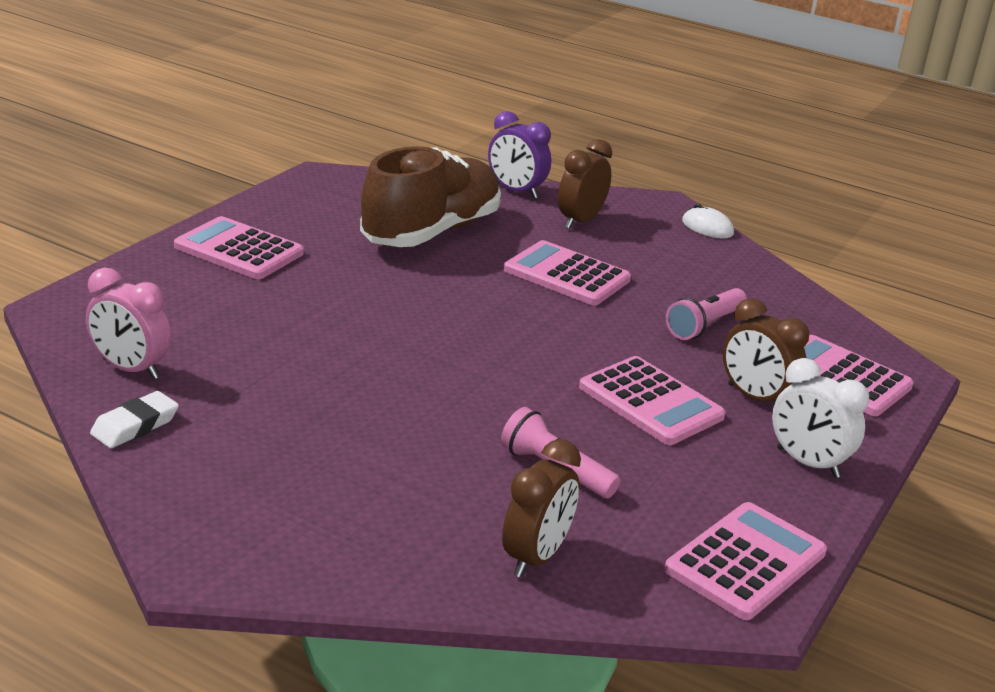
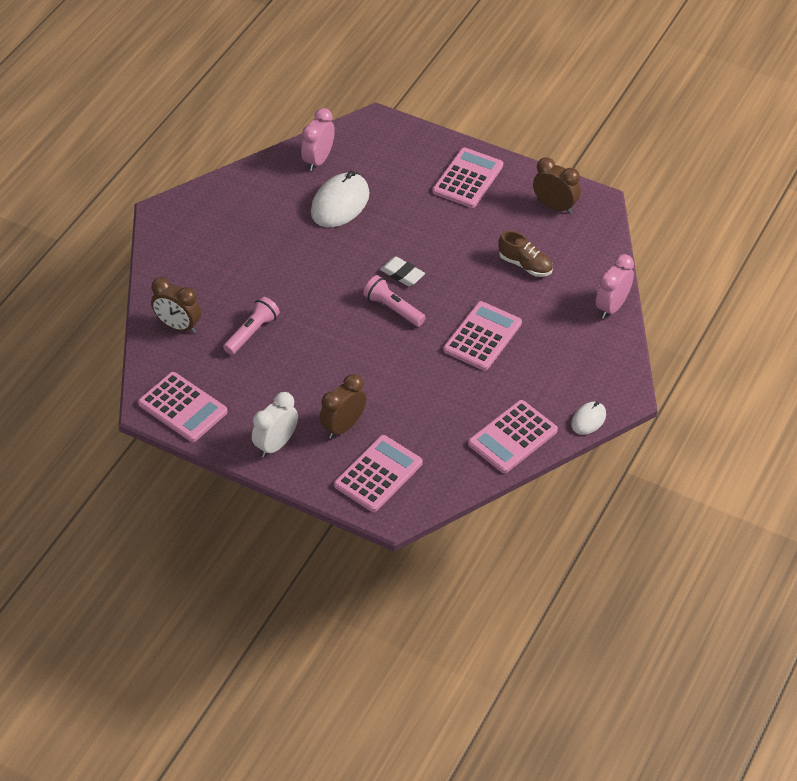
camera: 90 degrees right, 20 degrees up
(135, 426) = (266, 172): white eraser -> white eraser (402, 274)
(253, 358) = (340, 203): none -> white mouse
(431, 232) = (525, 265): brown shoe -> brown shoe, size x0.48
(516, 191) = (612, 307): purple clock -> pink clock
(580, 221) = (572, 344): brown clock -> brown clock (555, 206)
(650, 402) = (328, 375): pink calculator -> pink calculator (512, 437)
(704, 325) = (430, 407): pink flashlight -> pink flashlight (393, 309)

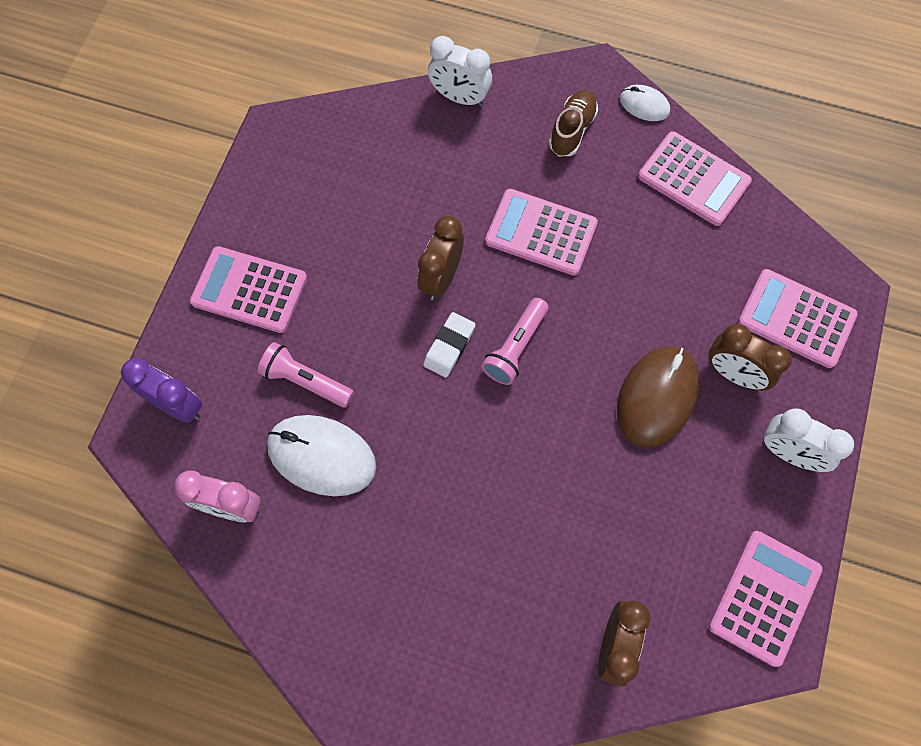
camera: 100 degrees left, 20 degrees up
(252, 332) = (601, 530): pink flashlight -> pink flashlight (305, 381)
(337, 379) = (657, 397): none -> brown mouse
(392, 140) = (177, 405): none -> purple clock
(525, 265) = (405, 199): brown shoe -> brown shoe (572, 130)
(555, 206) = (291, 177): brown clock -> brown clock (441, 278)
(612, 307) = (459, 97): pink clock -> white clock

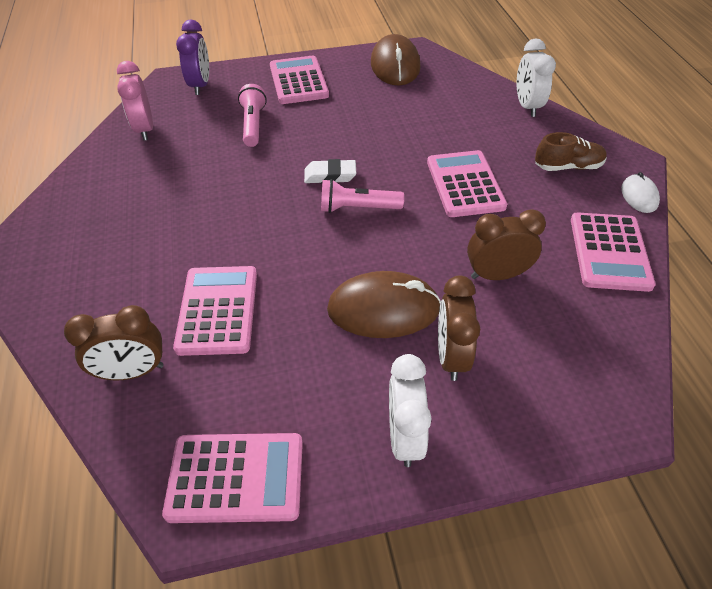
camera: 60 degrees right, 20 degrees down
(293, 172) = (395, 65): none -> brown mouse
(321, 456) = (204, 151): white mouse -> none
(441, 278) = (380, 151): brown clock -> brown clock (497, 275)
(796, 318) = (552, 383): pink calculator -> pink calculator (218, 310)

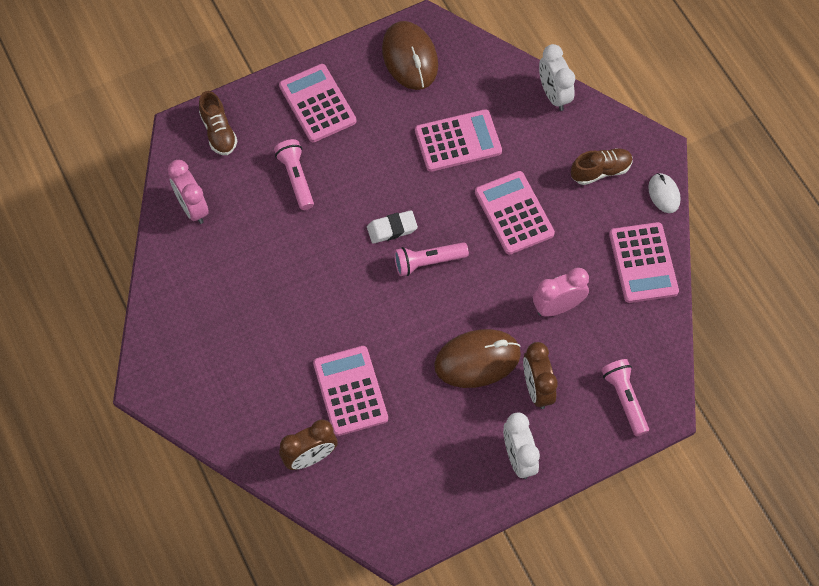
camera: 15 degrees left, 15 degrees up
(200, 85) = (218, 132): purple clock -> brown shoe
(236, 477) = (416, 513): pink calculator -> pink calculator (458, 141)
(497, 275) = (557, 307): brown clock -> pink clock
(570, 394) = (624, 399): none -> pink flashlight

